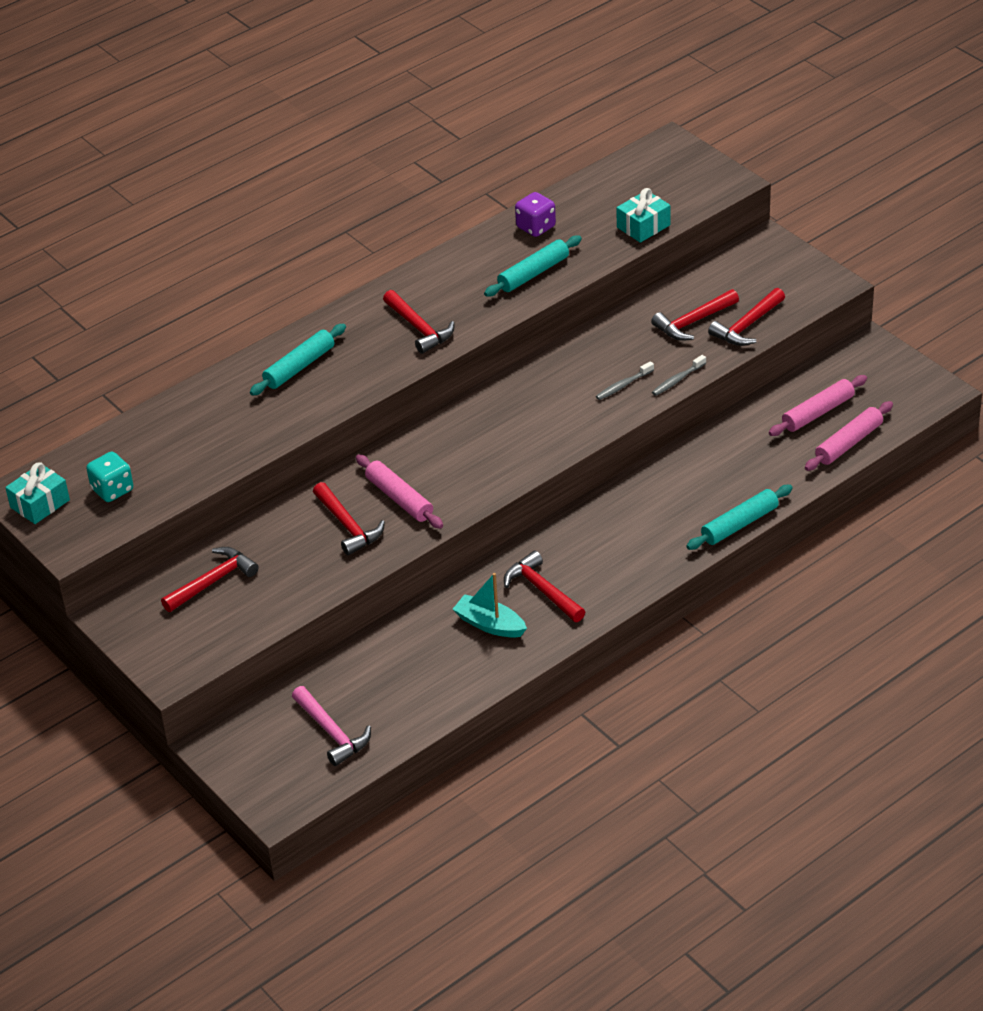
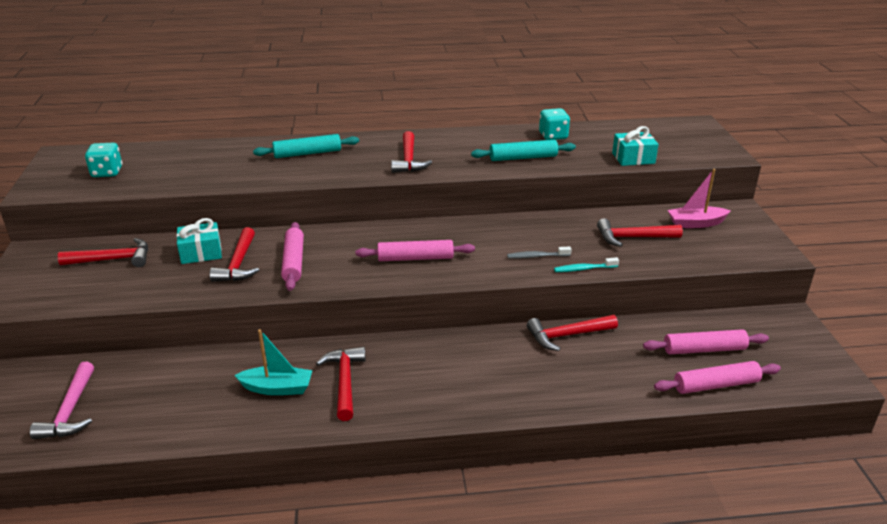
camera: 30 degrees right, 10 degrees down
(40, 504) = (60, 164): turquoise gift -> turquoise gift (201, 253)
(490, 624) = (277, 388): turquoise boat -> turquoise boat turned 120 degrees clockwise
(512, 440) = (415, 258): none -> pink rolling pin
(536, 227) = (553, 136): purple dice -> turquoise dice
(677, 380) = (584, 269): grey toothbrush -> turquoise toothbrush
(738, 277) = (696, 223): none -> pink boat
(739, 524) = (558, 407): turquoise rolling pin -> none
(747, 325) = (677, 255): red hammer -> red hammer (567, 335)

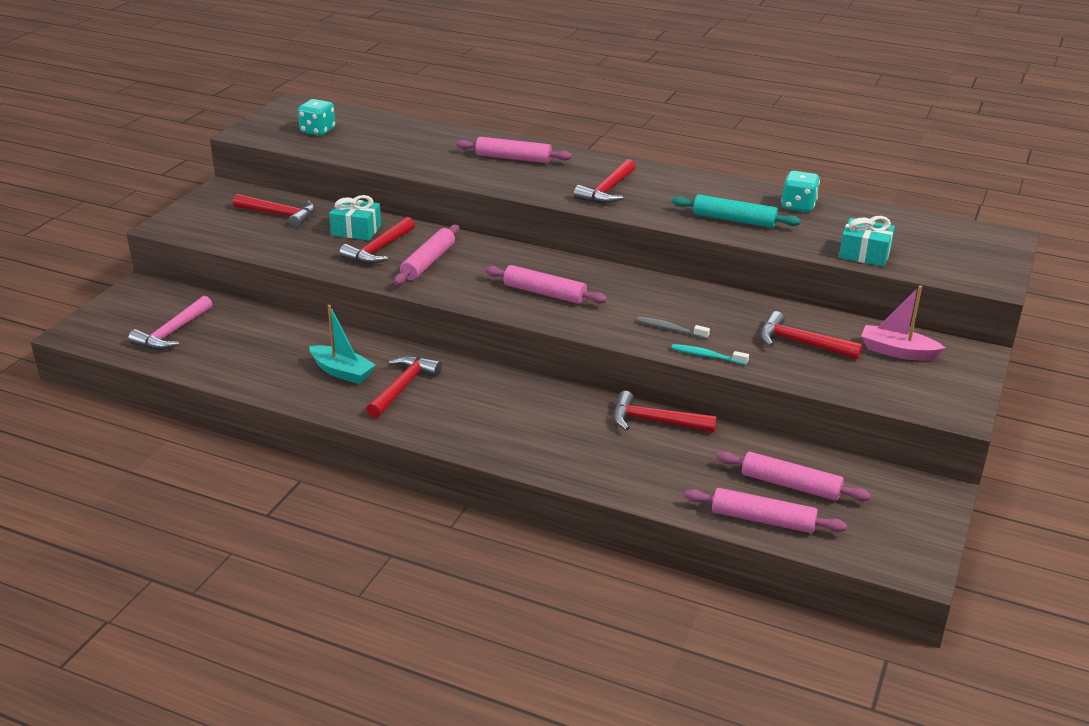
camera: 30 degrees right, 0 degrees up
(307, 153) = (513, 158): turquoise rolling pin -> pink rolling pin

